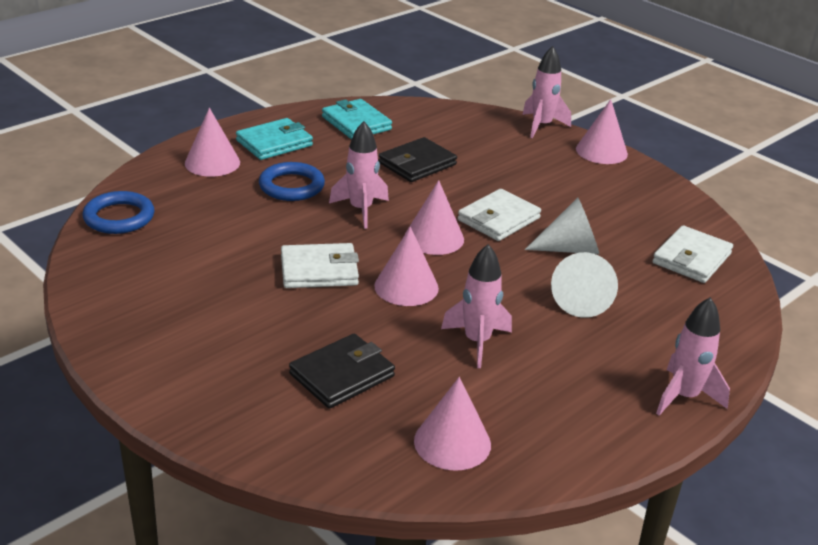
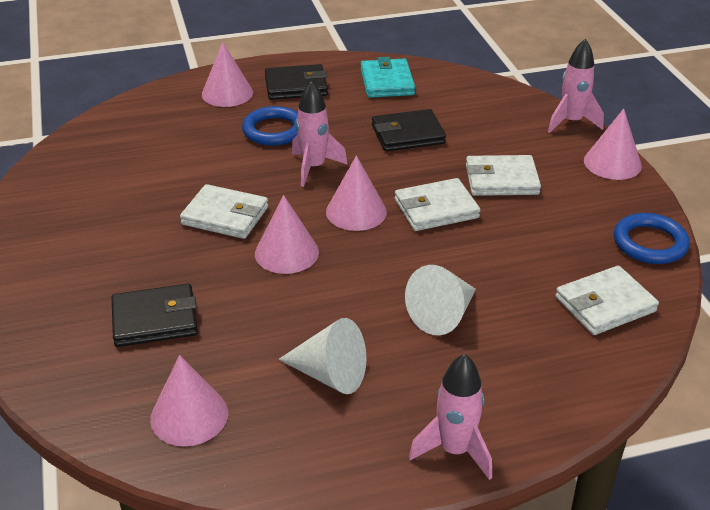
camera: 30 degrees right, 5 degrees up
(119, 217) = (110, 126): blue ring -> blue ring (650, 243)
(274, 143) = (296, 86): turquoise wallet -> black wallet
(477, 342) = (301, 326): pink rocket -> none
(529, 183) = (501, 180): none -> white wallet
(570, 249) = (480, 258): white cone -> white cone (330, 374)

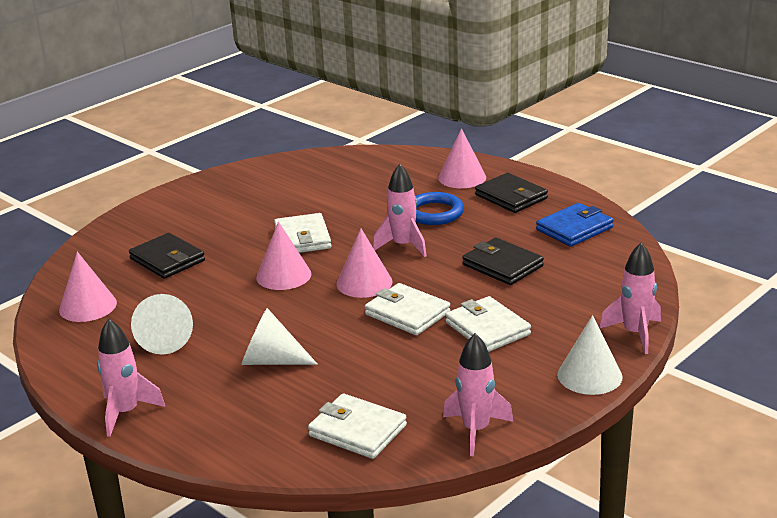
camera: 60 degrees right, 10 degrees down
(387, 82) = (574, 229): turquoise wallet -> blue wallet
(612, 163) = (589, 375): pink cone -> white cone
(650, 243) = (476, 430): blue ring -> pink rocket

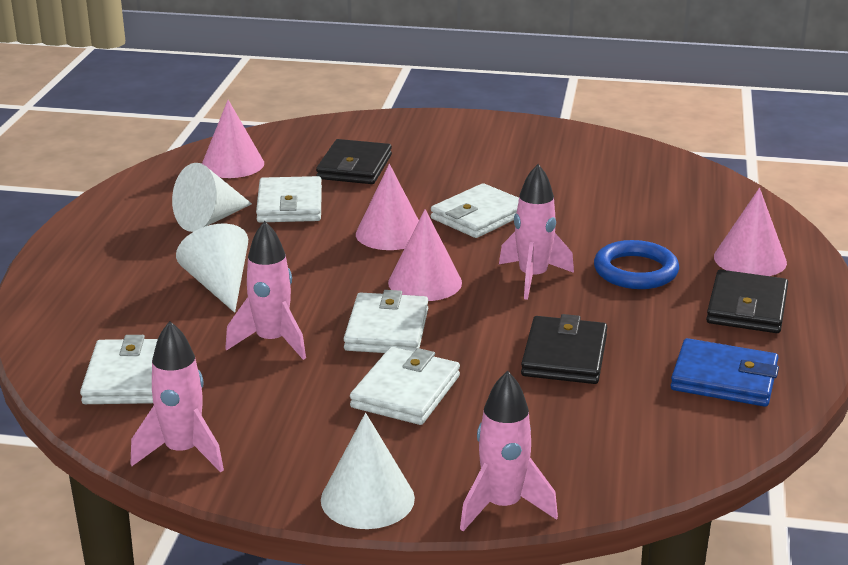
camera: 55 degrees right, 0 degrees up
(126, 413) = (71, 248): pink rocket -> pink rocket (272, 341)
(189, 301) = (289, 205): none -> white wallet

